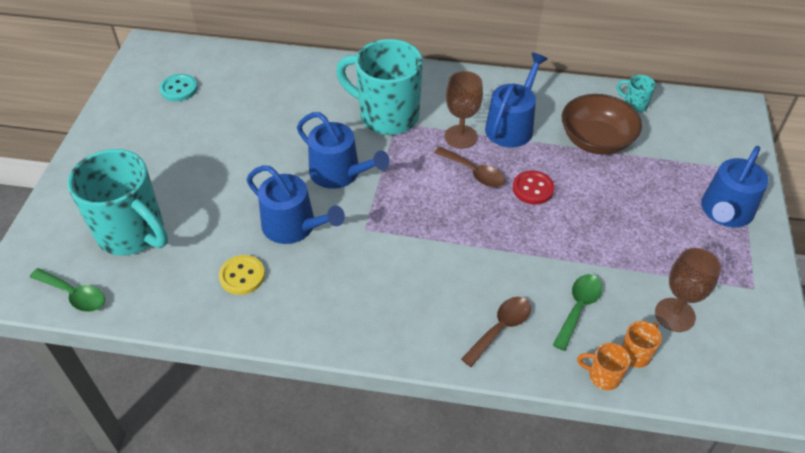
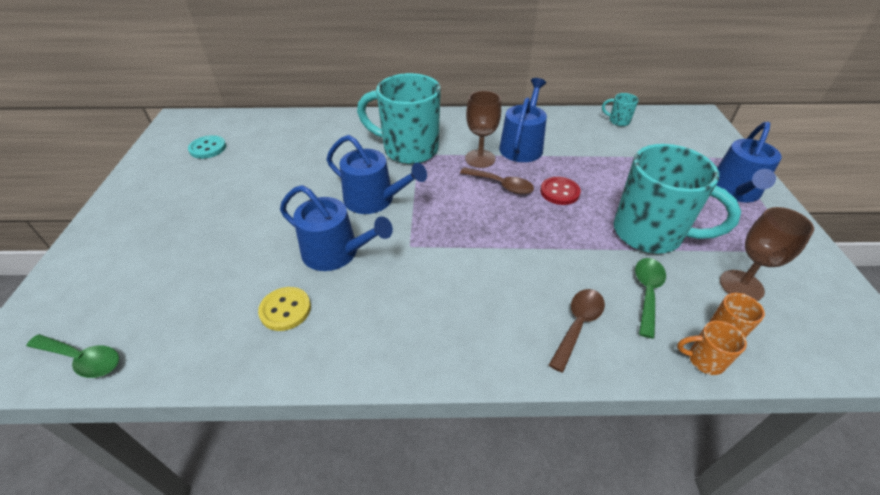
camera: 10 degrees left, 5 degrees down
(133, 233) = (158, 282): turquoise mug -> turquoise mug (650, 234)
(596, 140) = (598, 149): brown bowl -> none

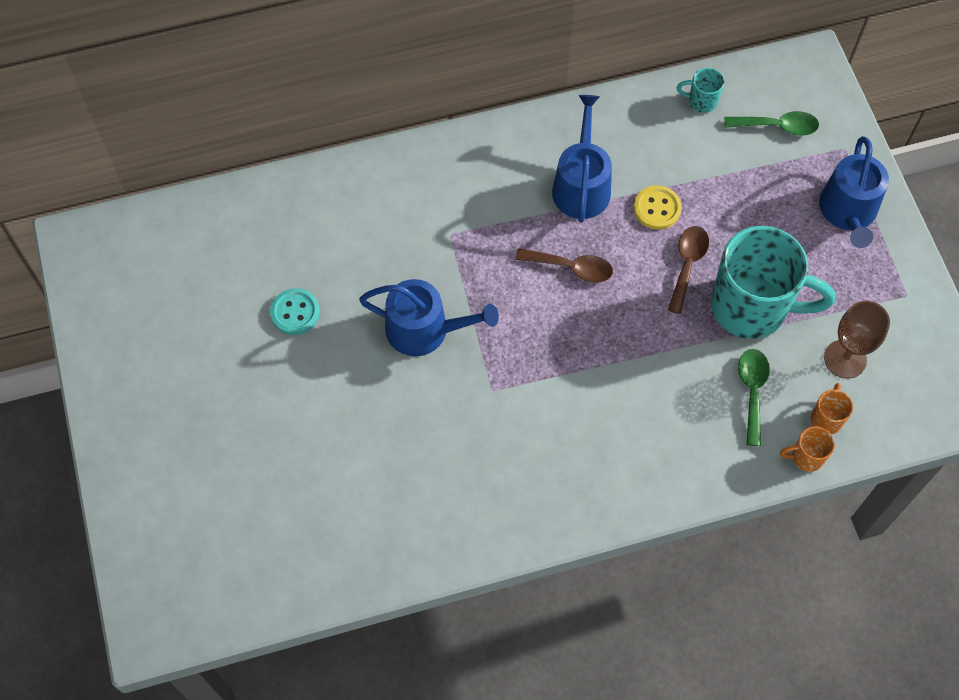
camera: 15 degrees left, 20 degrees up
(82, 359) = (228, 606): green spoon -> green spoon (777, 126)
(208, 148) = (160, 289): turquoise button -> turquoise button (295, 312)
(285, 310) = (395, 504): yellow button -> yellow button (657, 209)
(336, 253) = (414, 420): blue watering can -> none
(408, 149) = (434, 228): turquoise mug -> none
(480, 158) = (533, 224): brown goblet -> none
(559, 192) = (643, 263): red button -> none
(578, 325) = (688, 448): brown spoon -> brown spoon (687, 265)

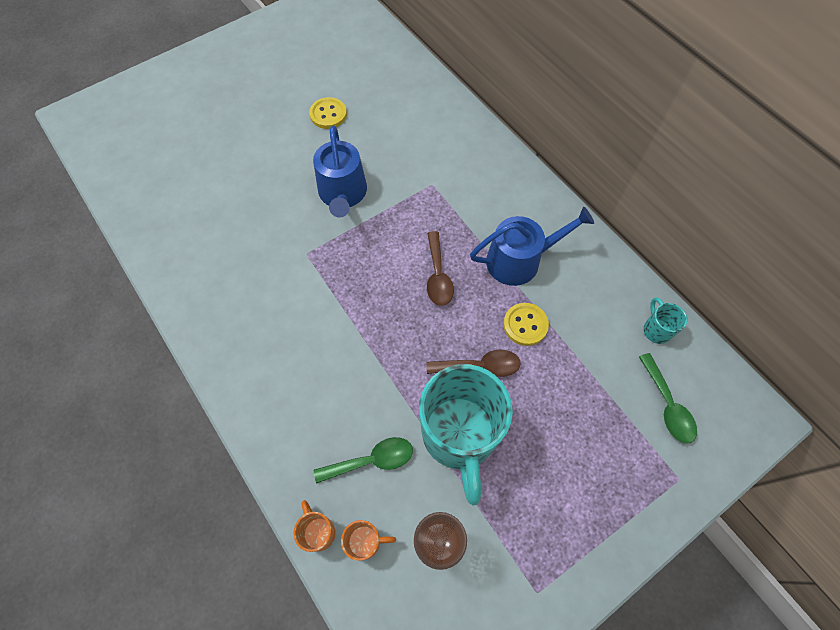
camera: 70 degrees right, 0 degrees up
(295, 312) = (328, 114): turquoise button -> yellow button
(848, 212) = (606, 502): blue watering can -> none

